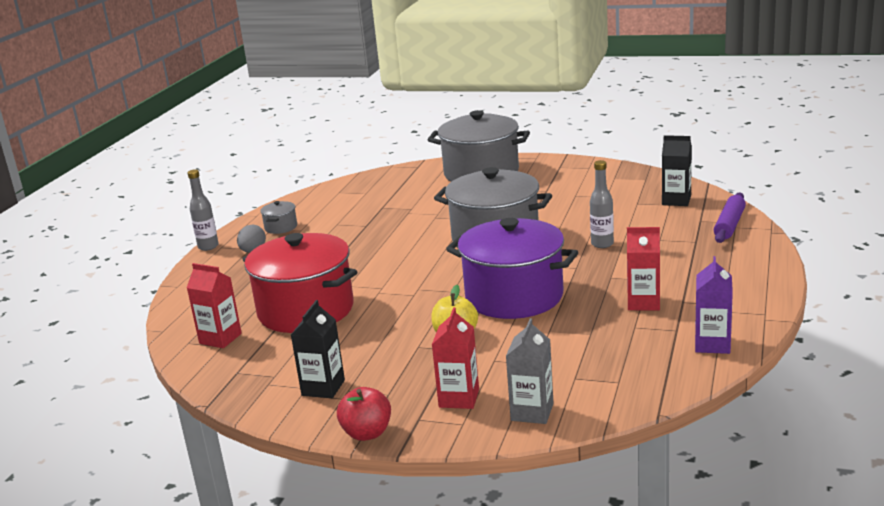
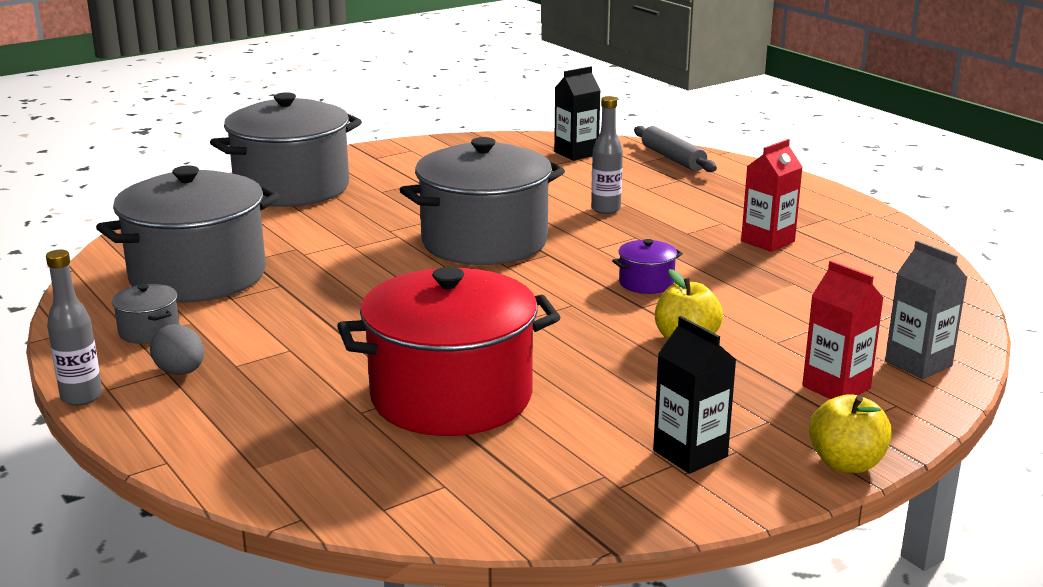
camera: 55 degrees left, 0 degrees up
(220, 338) = (419, 480): red carton -> none
(348, 208) = (198, 276): none -> grey pot
(367, 433) = (846, 463): red apple -> yellow apple
(514, 296) = (646, 283): purple pot -> purple pot, size x0.40
(712, 344) = (896, 249): purple carton -> none
(729, 225) = (672, 158): purple rolling pin -> grey rolling pin

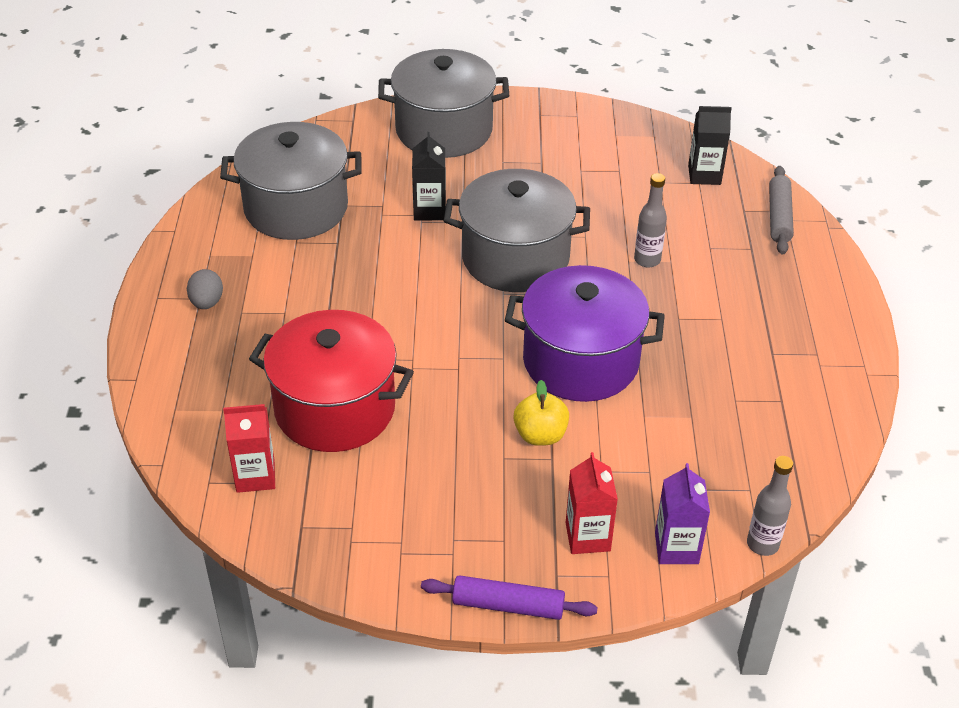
camera: 35 degrees right, 20 degrees up
(81, 397) = (138, 298): grey bottle -> grey bottle (762, 544)
(149, 331) = (222, 253): grey pot -> none
(646, 283) = (581, 361): purple pot -> purple pot, size x2.47
(690, 453) = (422, 539): black carton -> black carton (429, 210)
(767, 241) = (731, 359): red carton -> red carton (255, 476)
(846, 463) = (508, 605): yellow apple -> purple rolling pin
(918, 364) = (676, 548): grey carton -> purple carton

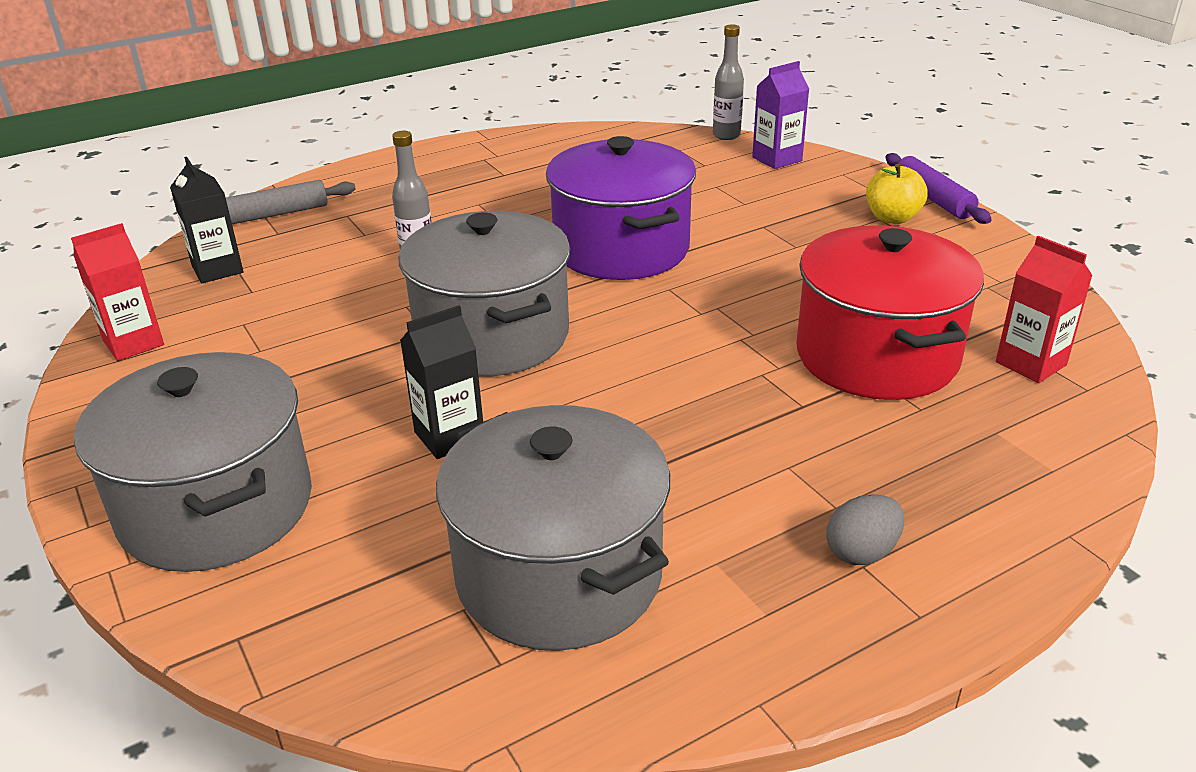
camera: 120 degrees left, 10 degrees down
(540, 435) = (744, 239): yellow apple -> yellow apple (892, 218)
(587, 537) = (820, 190): red carton -> red carton (133, 343)

